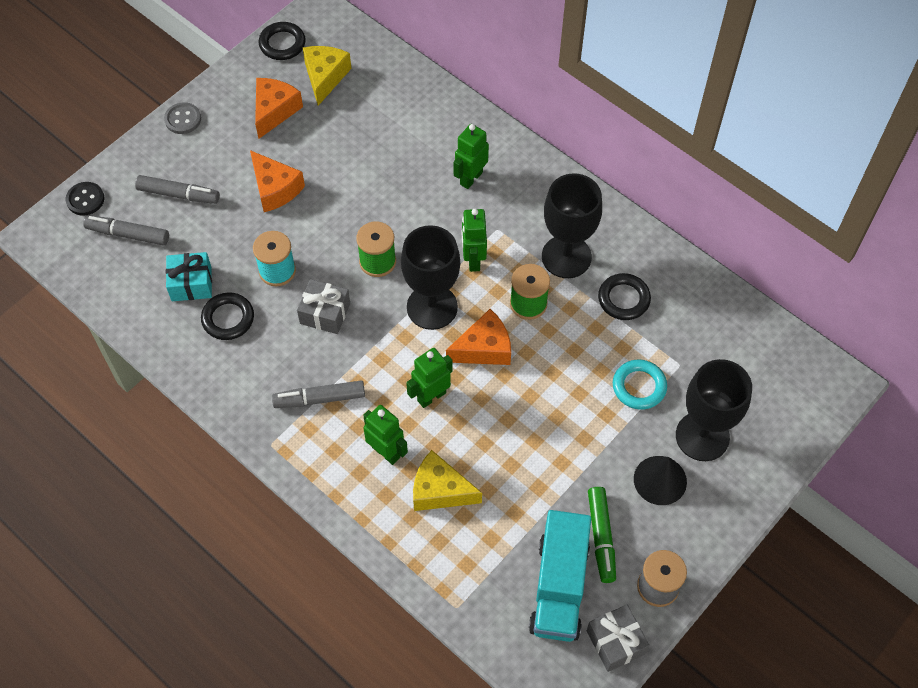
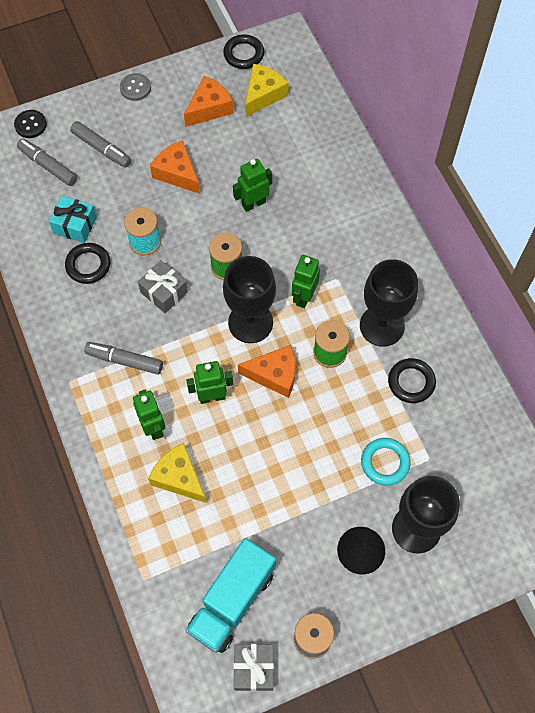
camera: 25 degrees right, 5 degrees up
(275, 189) = (177, 173): orange cheese -> orange cheese turned 150 degrees clockwise
(471, 178) = (337, 226): green robot -> green robot (253, 203)
(601, 537) = (287, 575): green marker -> none

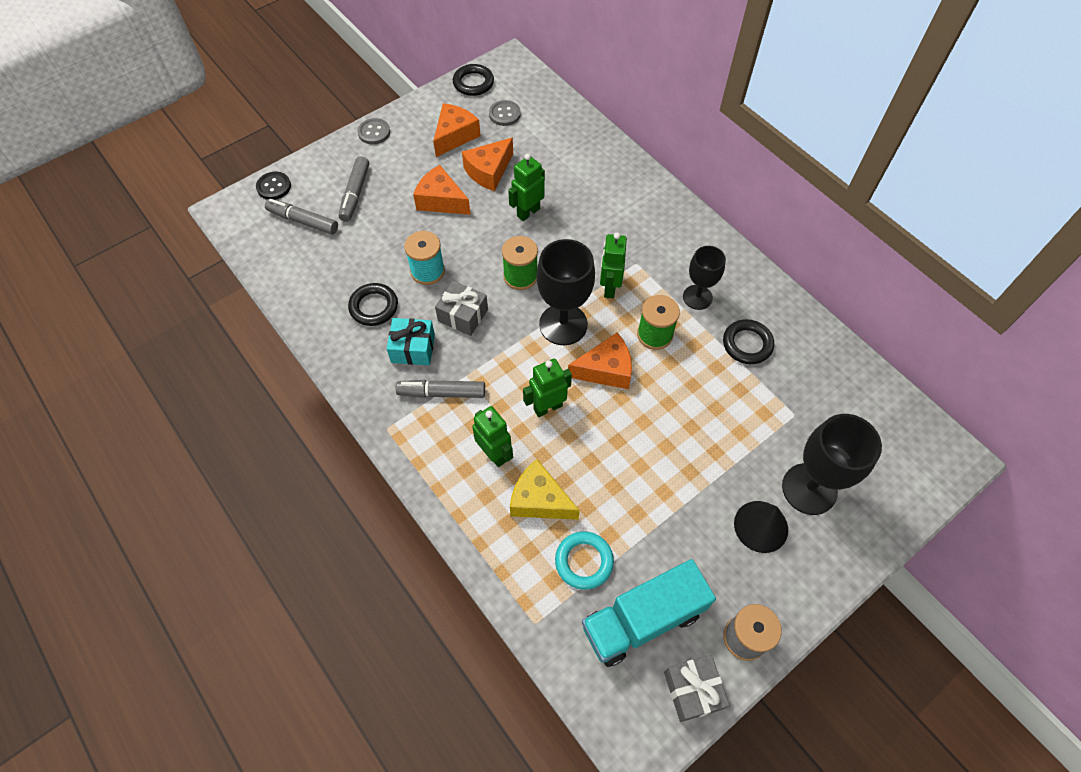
camera: 15 degrees left, 5 degrees down
(75, 225) = (348, 271): turquoise gift -> turquoise gift (413, 348)
(101, 148) = (355, 193): grey marker -> grey marker turned 75 degrees clockwise
(230, 153) = (489, 171): none -> orange cheese
(232, 601) = (642, 620): turquoise truck -> turquoise truck turned 45 degrees clockwise
(263, 95) = (504, 114): yellow cheese -> grey button
(382, 326) = (697, 297): black goblet -> black goblet, size x0.62
(385, 463) = (751, 429): turquoise ring -> turquoise ring (584, 561)

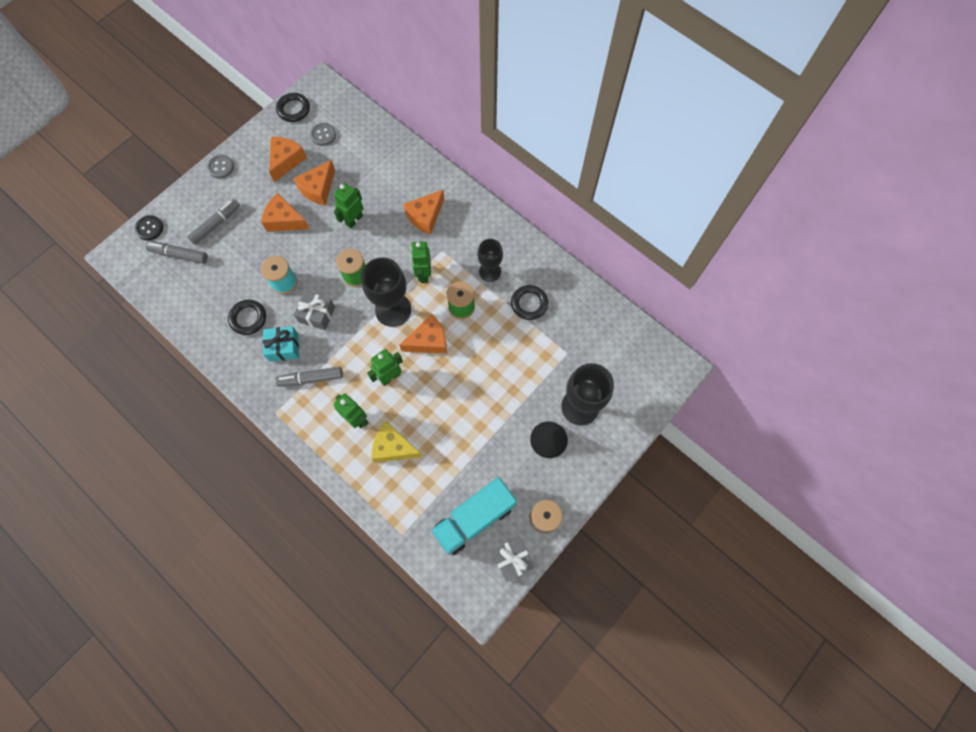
camera: 10 degrees left, 10 degrees up
(355, 193) = (216, 224): grey marker -> grey marker turned 135 degrees counterclockwise
(584, 561) = (430, 485): turquoise ring -> none
(620, 220) = (425, 216): none -> orange cheese

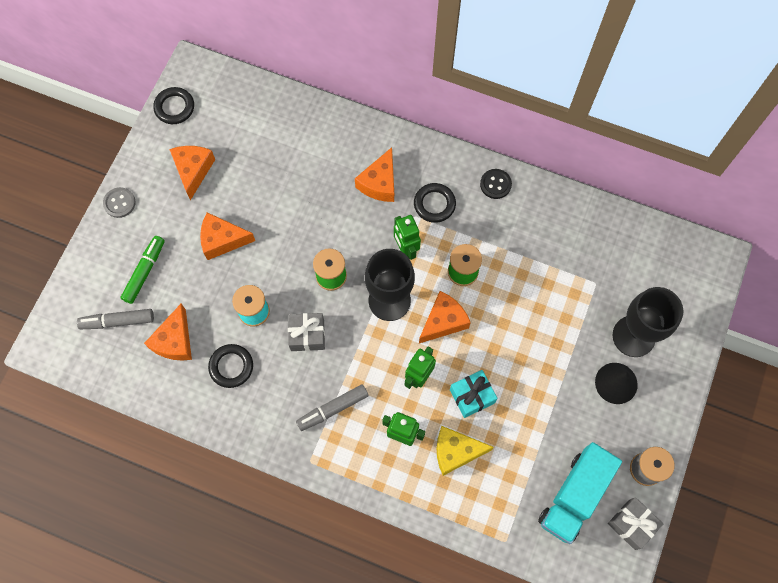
camera: 20 degrees left, 0 degrees up
(149, 228) = (68, 302): black button -> black button (495, 184)
(216, 224) = (144, 272): grey marker -> green marker
(284, 347) = (286, 385): turquoise gift -> turquoise gift (472, 396)
(318, 189) = (245, 191): orange cheese -> orange cheese (175, 341)
(323, 135) = (222, 126): grey button -> none
(354, 220) = (301, 214): green robot -> none
(490, 271) = (476, 221): black goblet -> none
(529, 304) = (534, 243): black ring -> black ring (434, 204)

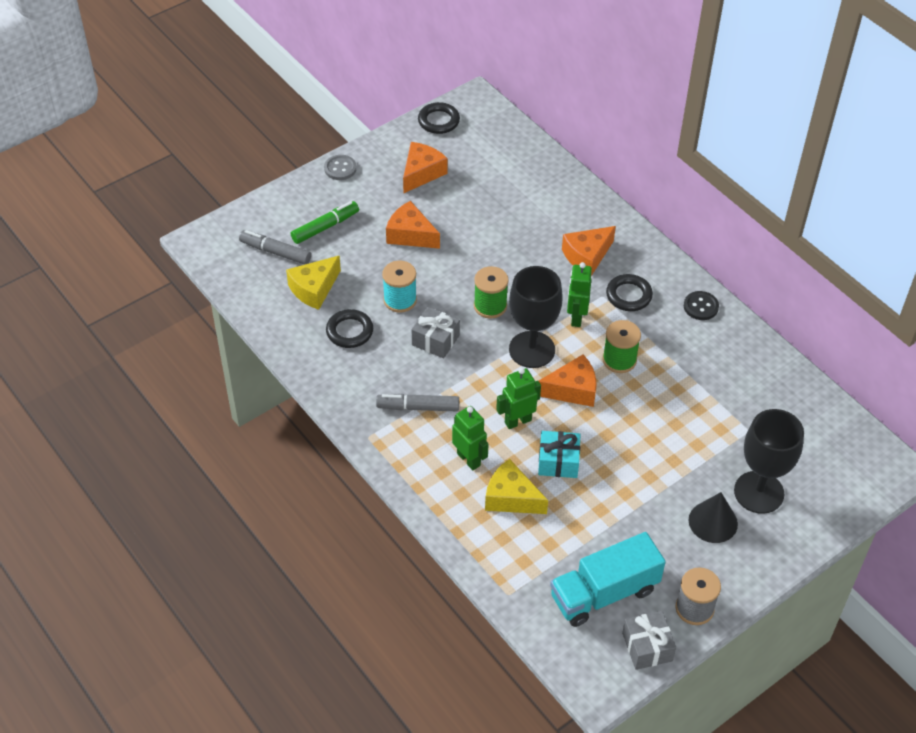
camera: 30 degrees right, 20 degrees down
(175, 341) = (314, 289): orange cheese -> yellow cheese

